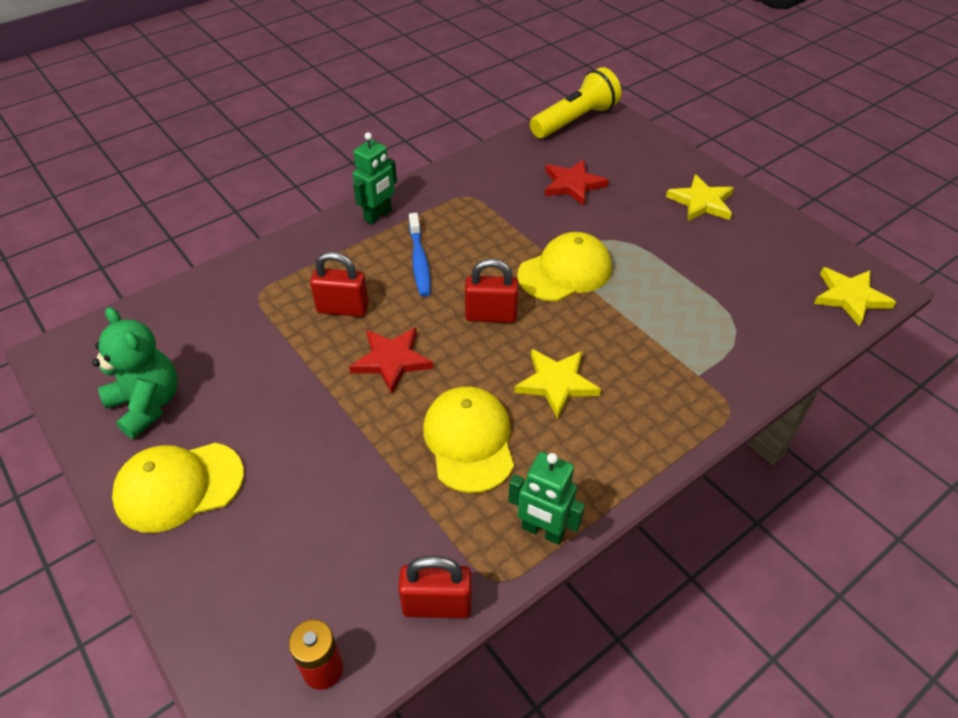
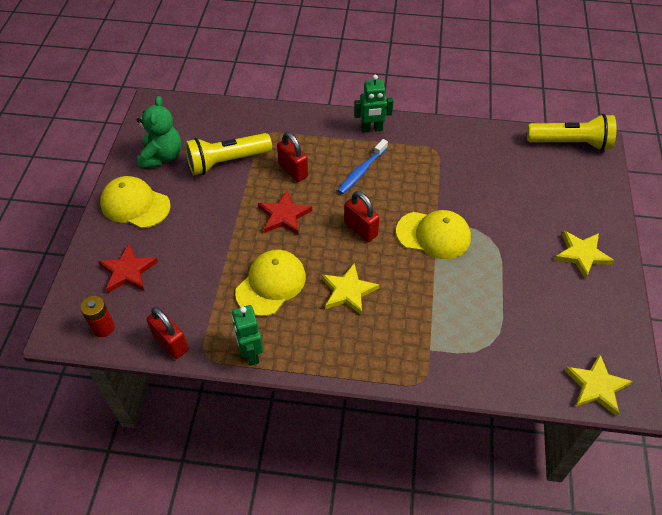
camera: 45 degrees right, 5 degrees up
(248, 352) = (227, 162): none -> yellow flashlight
(573, 185) = (510, 185): red star -> red star (128, 271)

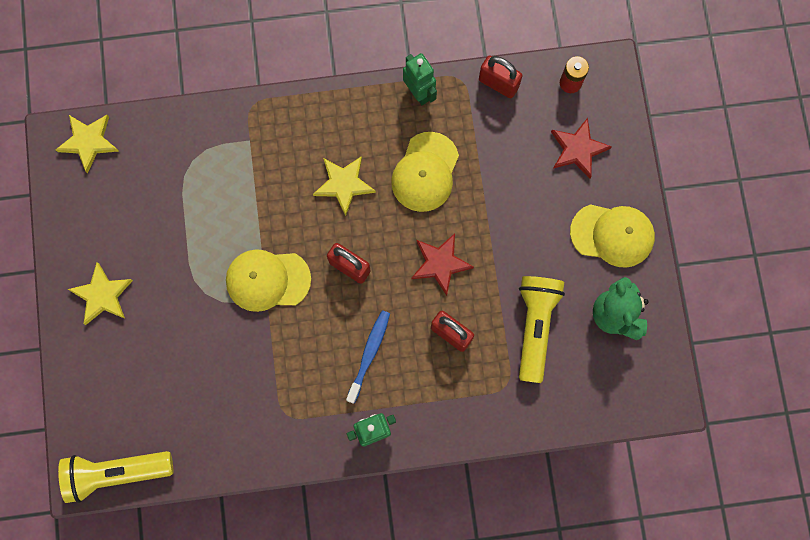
camera: 165 degrees right, 25 degrees up
(227, 162) = (535, 326): yellow flashlight -> yellow flashlight turned 45 degrees counterclockwise

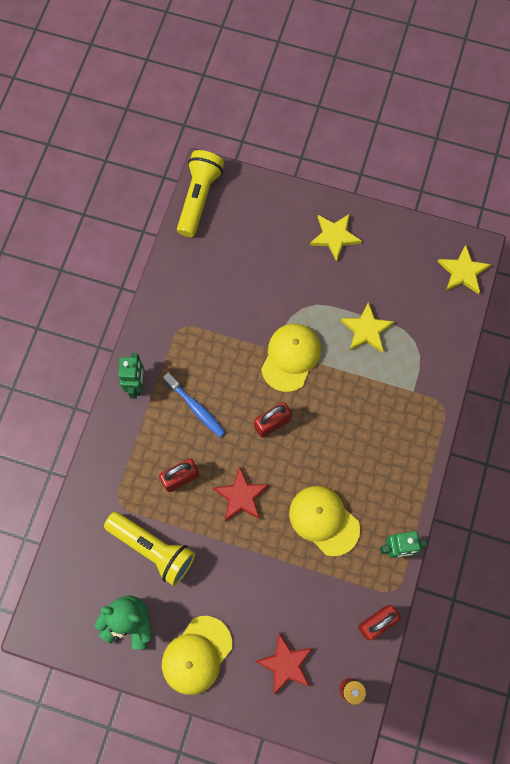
camera: 115 degrees right, 5 degrees down
(344, 184) = (343, 449): yellow star -> yellow star (366, 330)

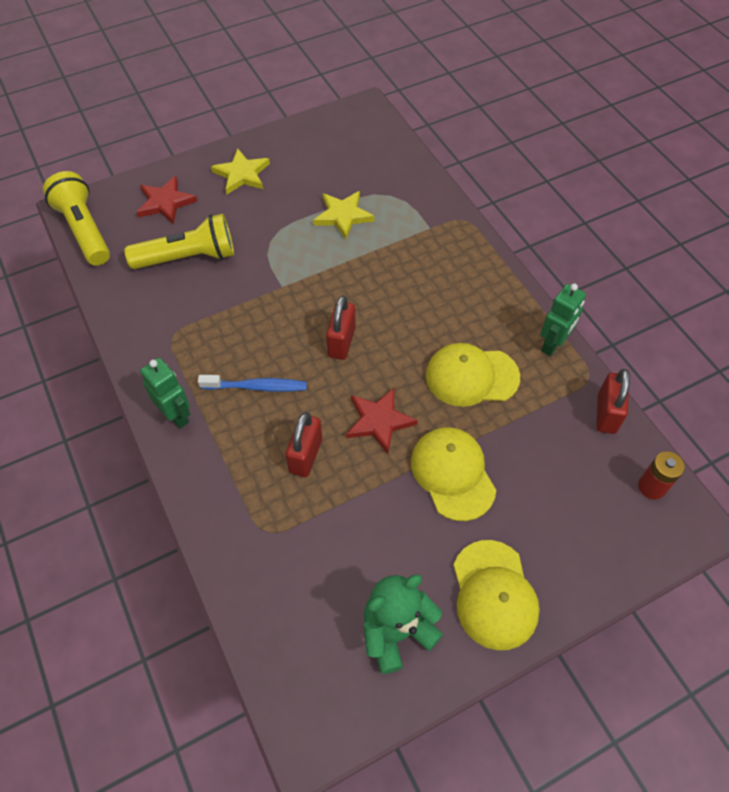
camera: 45 degrees left, 15 degrees down
(153, 548) = (346, 540): yellow flashlight -> yellow flashlight (188, 257)
(286, 664) = (578, 520): red star -> red star (165, 202)
(291, 357) = (301, 281): yellow cap -> yellow cap (453, 474)
(463, 272) = (372, 127): yellow star -> none

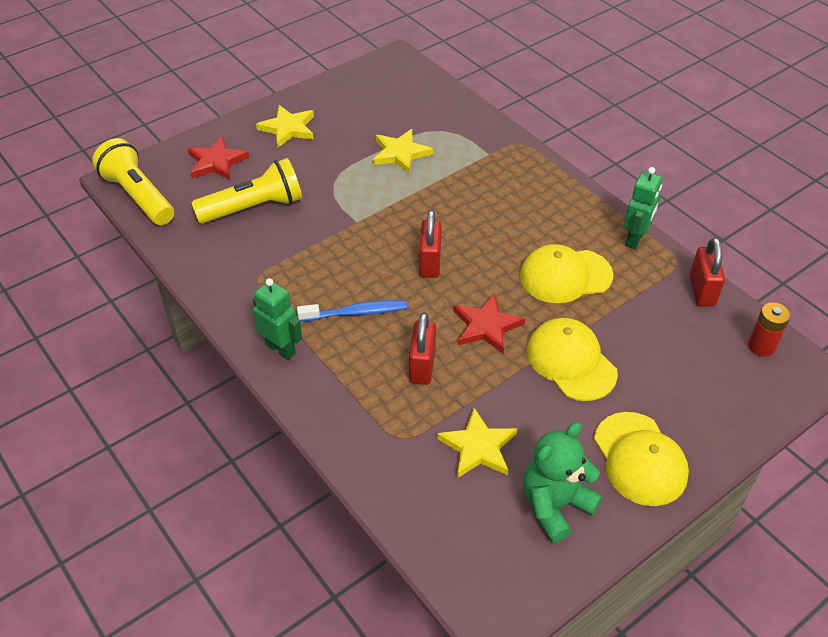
camera: 10 degrees left, 10 degrees down
(337, 554) = (478, 447): none -> yellow star

